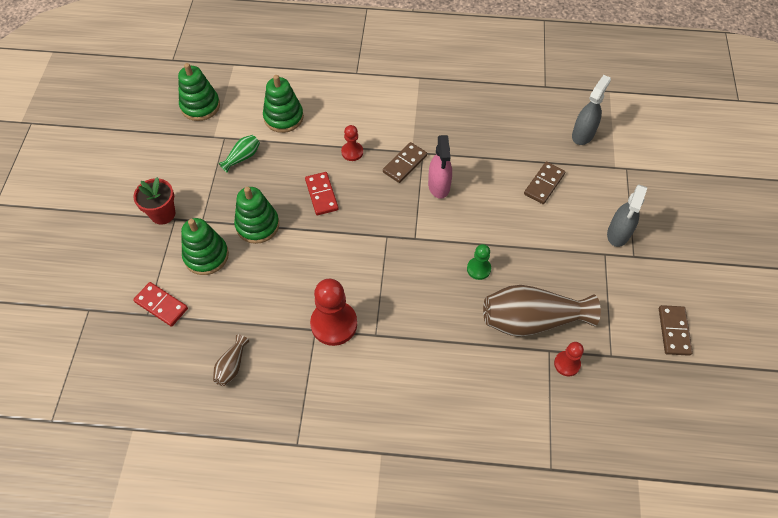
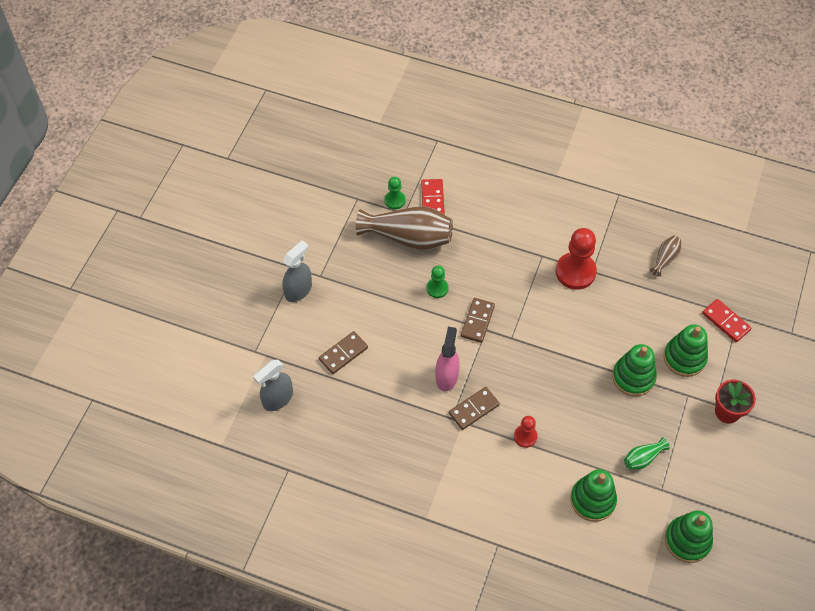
camera: 165 degrees left, 0 degrees up
(321, 195) = (566, 395): red domino -> red domino (432, 199)
(567, 364) = (395, 200): red pawn -> green pawn
(674, 331) = (297, 204): brown domino -> brown domino (477, 321)

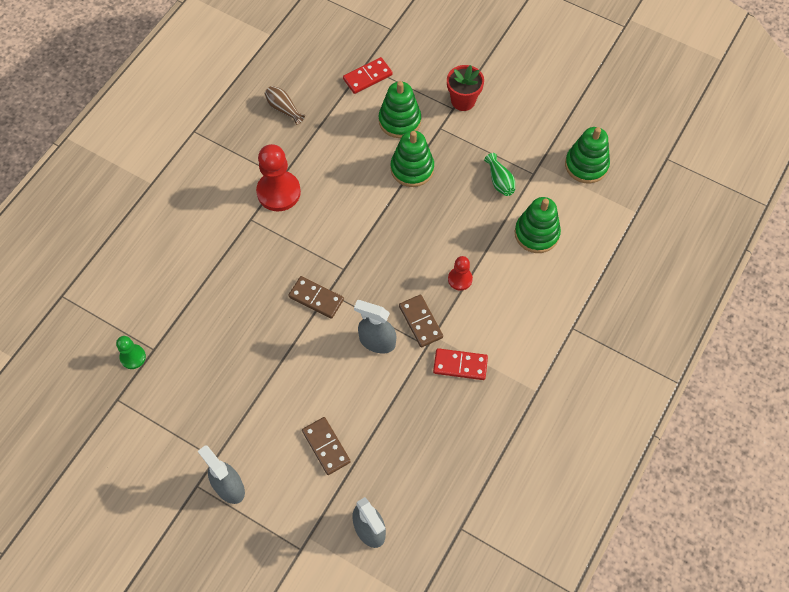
camera: 80 degrees left, 5 degrees up
(408, 237) = (189, 350): brown vase -> none
(432, 199) = (143, 315): red domino -> red domino (460, 365)
(437, 288) = (265, 332): green pawn -> none
(446, 376) = (377, 341): pink spray bottle -> grey spray bottle

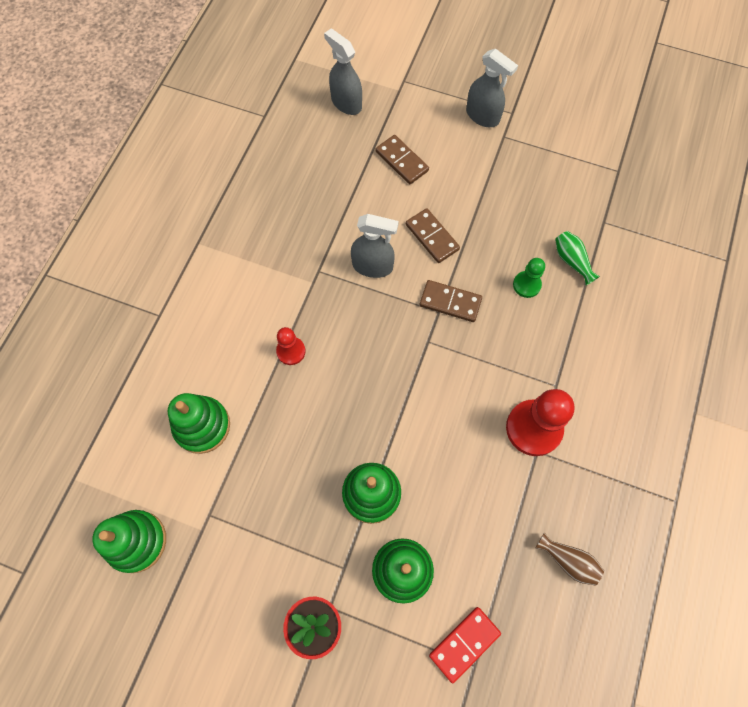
camera: 170 degrees right, 5 degrees up
(133, 357) = (621, 211): green pawn -> green pawn (526, 285)
(420, 322) = (329, 295): brown domino -> brown domino (432, 237)
(460, 365) = (280, 256): red domino -> none
(499, 181) = (253, 494): green vase -> green vase (572, 261)

